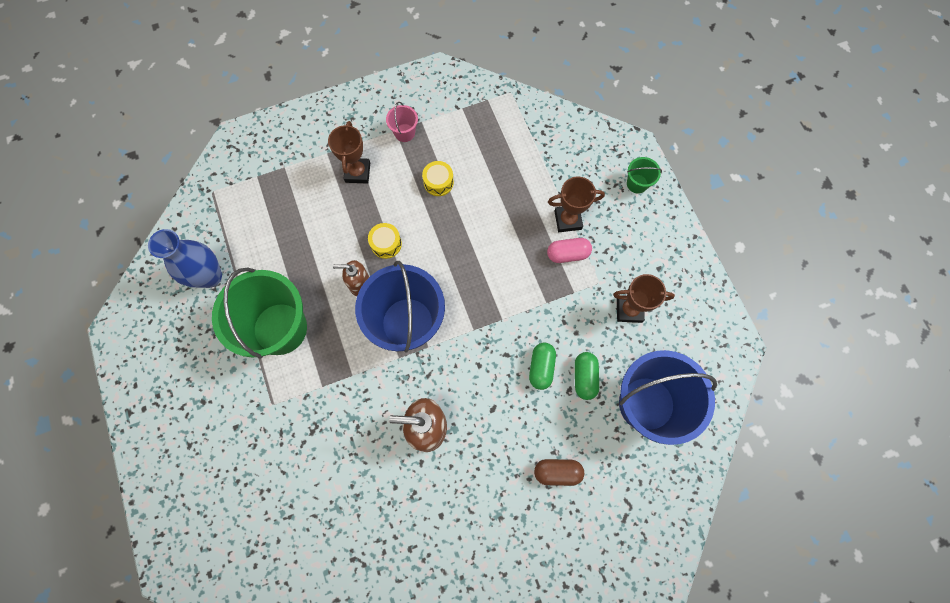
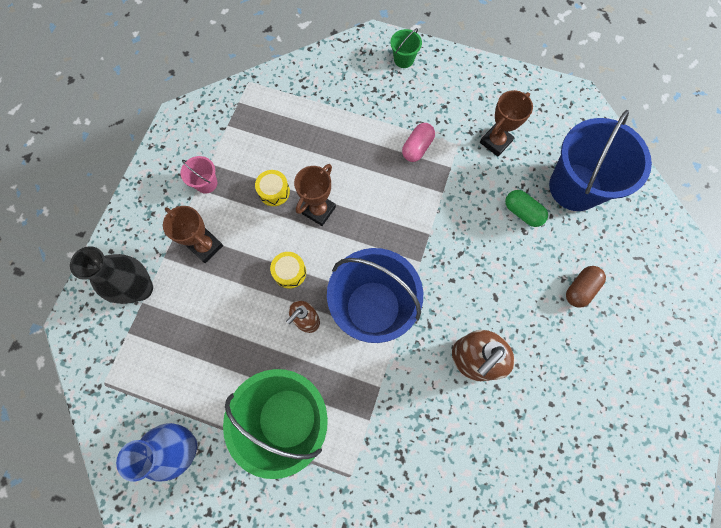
camera: 50 degrees left, 0 degrees up
(293, 158) = (140, 288): none -> black vase
(541, 367) = (491, 236): green capsule -> none
(568, 220) = (390, 126): brown trophy -> brown trophy (319, 210)

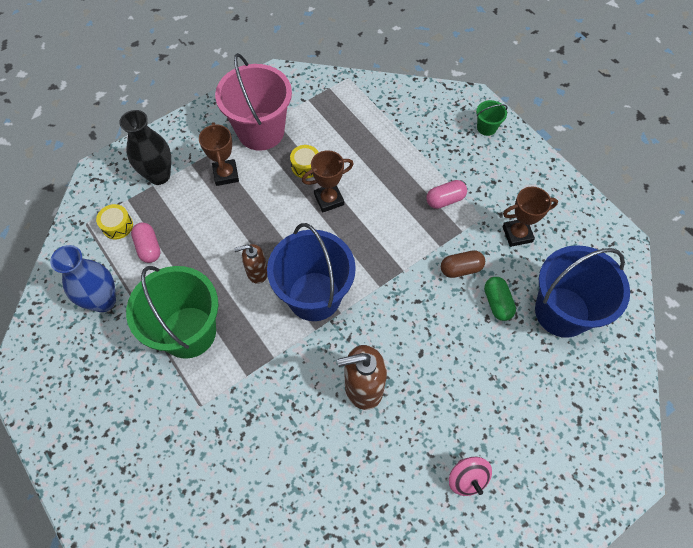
camera: 35 degrees right, 10 degrees down
(187, 365) = (148, 247): none -> pink capsule
(206, 183) = (261, 131): pink bucket -> pink bucket, size x2.37
(290, 272) = (272, 230): yellow drum -> yellow drum (117, 226)
(580, 289) = (501, 395): brown capsule -> brown capsule (461, 269)
(604, 376) = (467, 478): none -> pink spinning top

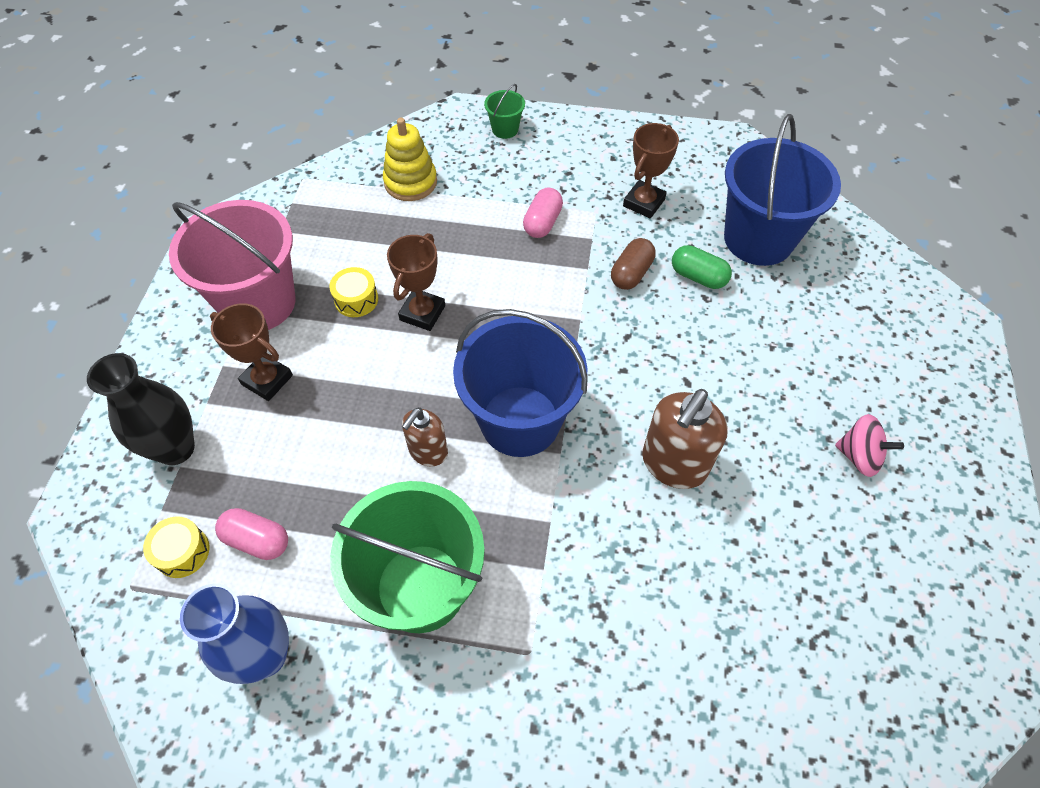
camera: 45 degrees left, 5 degrees down
(400, 121) = (410, 182): none -> yellow stacking toy

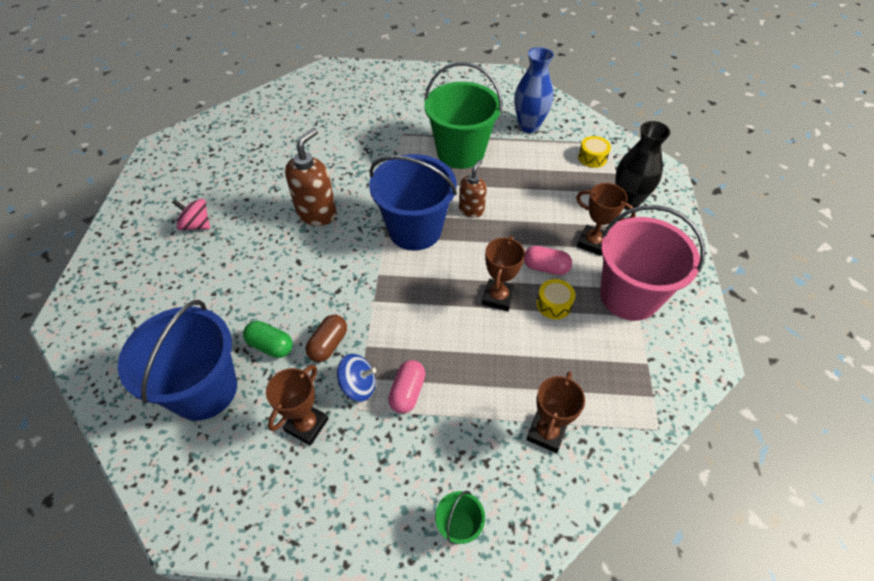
camera: 175 degrees right, 5 degrees down
(257, 540) = (555, 164): pink capsule -> pink capsule (545, 267)
(410, 182) = (546, 432): yellow stacking toy -> brown trophy
(594, 231) = (358, 386): none -> blue spinning top

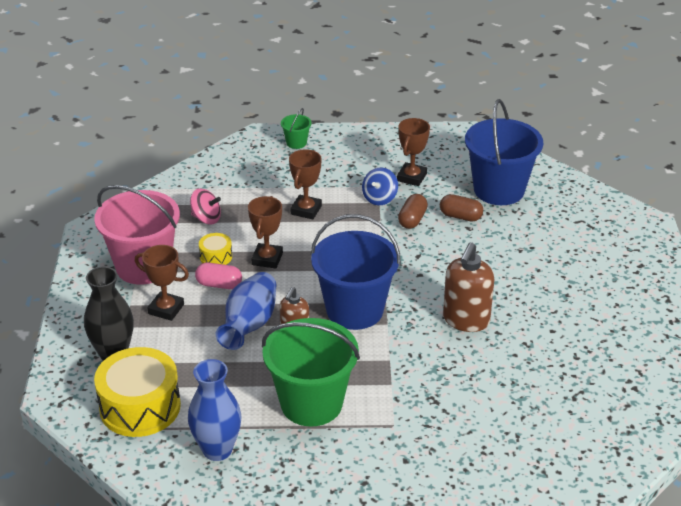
camera: 175 degrees right, 15 degrees down
(196, 225) = (588, 301): pink spinning top -> pink spinning top (206, 218)
(271, 345) = (460, 216): green capsule -> brown capsule
(358, 386) = (379, 198): blue spinning top -> blue spinning top turned 60 degrees counterclockwise
(407, 392) = (340, 197): pink capsule -> none
(512, 221) = (249, 325): none -> blue vase
(546, 432) = (234, 183): brown trophy -> brown trophy (306, 210)
(592, 158) = (140, 407): yellow drum -> yellow drum, size x2.16

